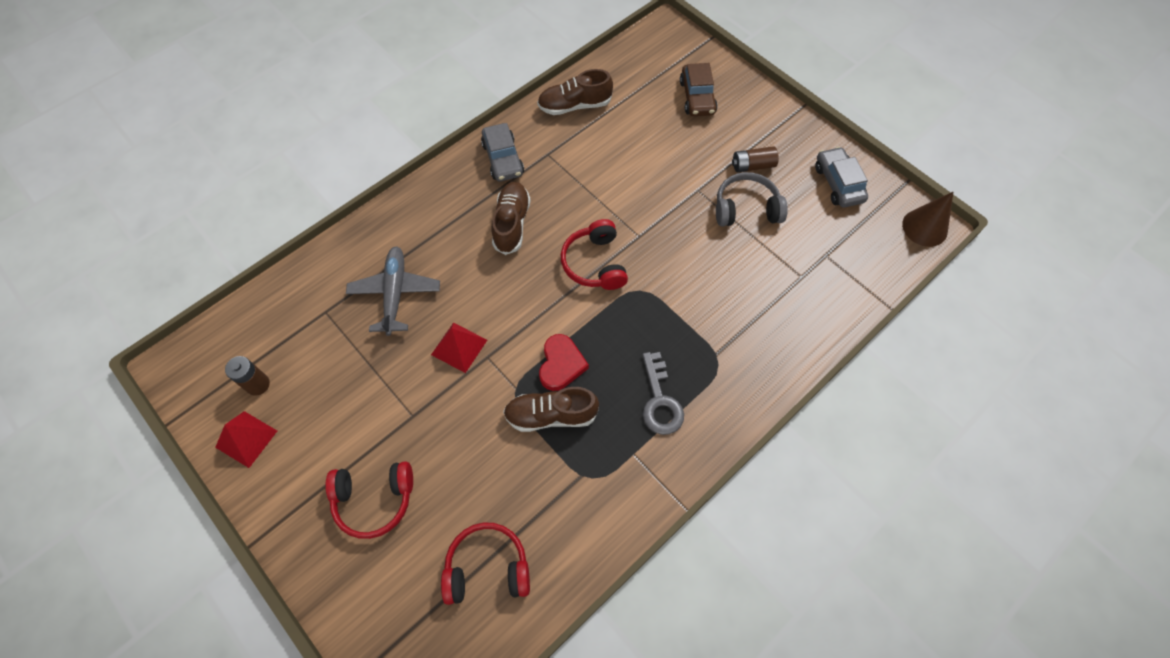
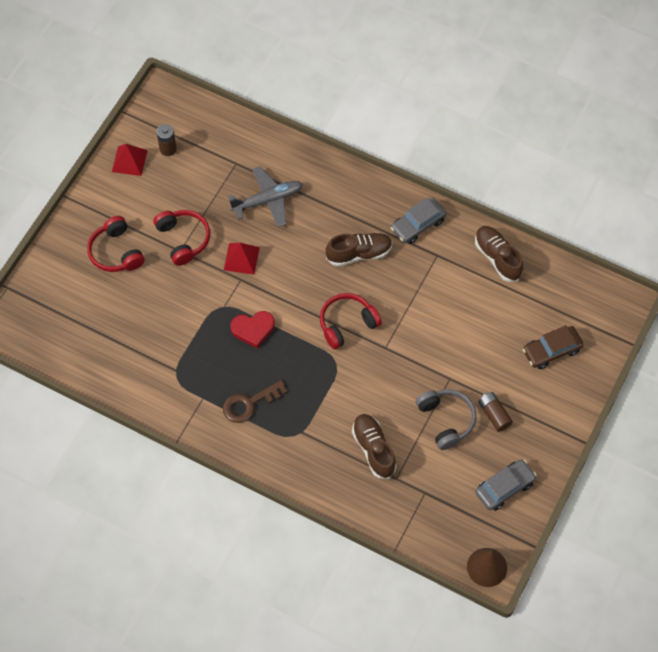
camera: 70 degrees right, 0 degrees up
(487, 567) = (96, 335): red headphones -> red headphones (183, 239)
(551, 415) = (212, 336): brown shoe -> brown shoe (373, 449)
(660, 401) = (249, 403): grey key -> brown key

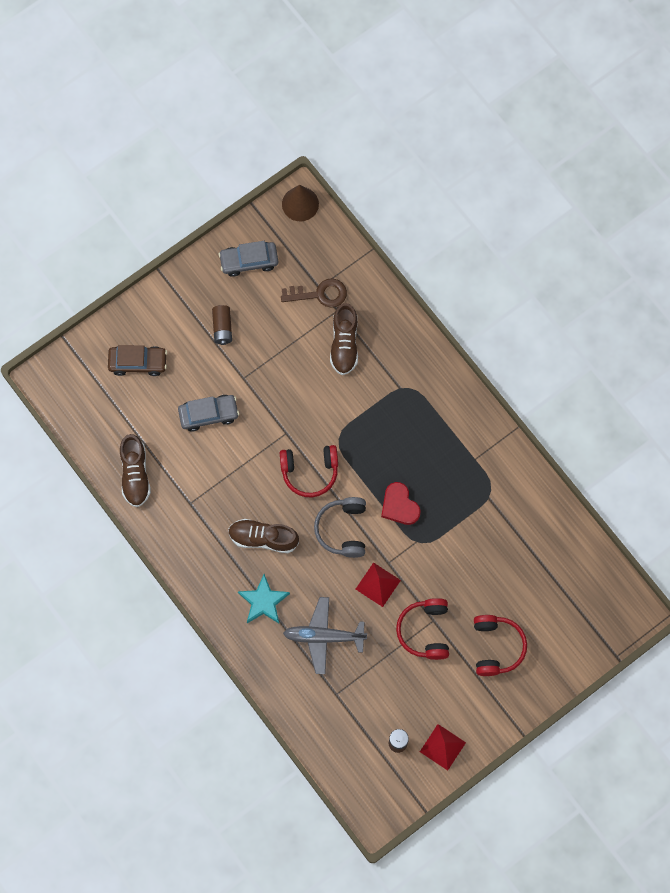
camera: 155 degrees left, 10 degrees up
(249, 403) = (435, 435): brown key -> brown key (320, 294)
(253, 329) = (399, 506): red heart -> red heart turned 135 degrees counterclockwise
(332, 206) = (263, 601): none -> turquoise star
(418, 225) = (191, 543): grey car -> grey car (209, 414)
(446, 420) = (267, 341): grey headphones -> grey headphones (343, 529)

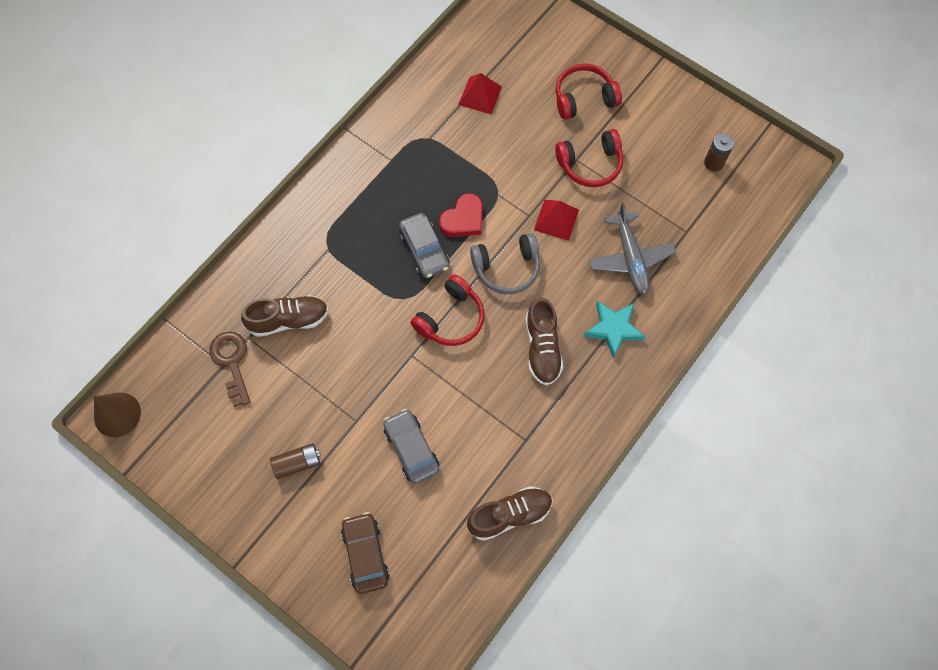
camera: 105 degrees left, 5 degrees down
(249, 261) = (204, 455): grey car -> grey car (424, 250)
(310, 472) = (451, 318): red headphones -> red headphones turned 60 degrees clockwise
(442, 747) = (701, 123): red pyramid -> red pyramid (480, 95)

